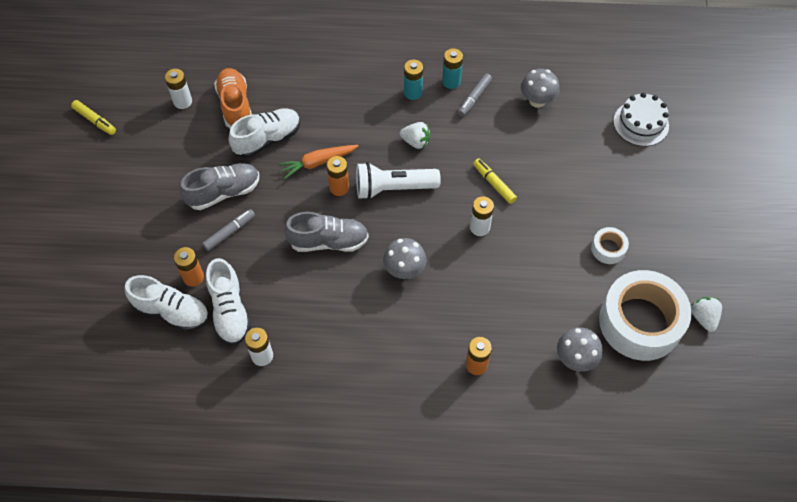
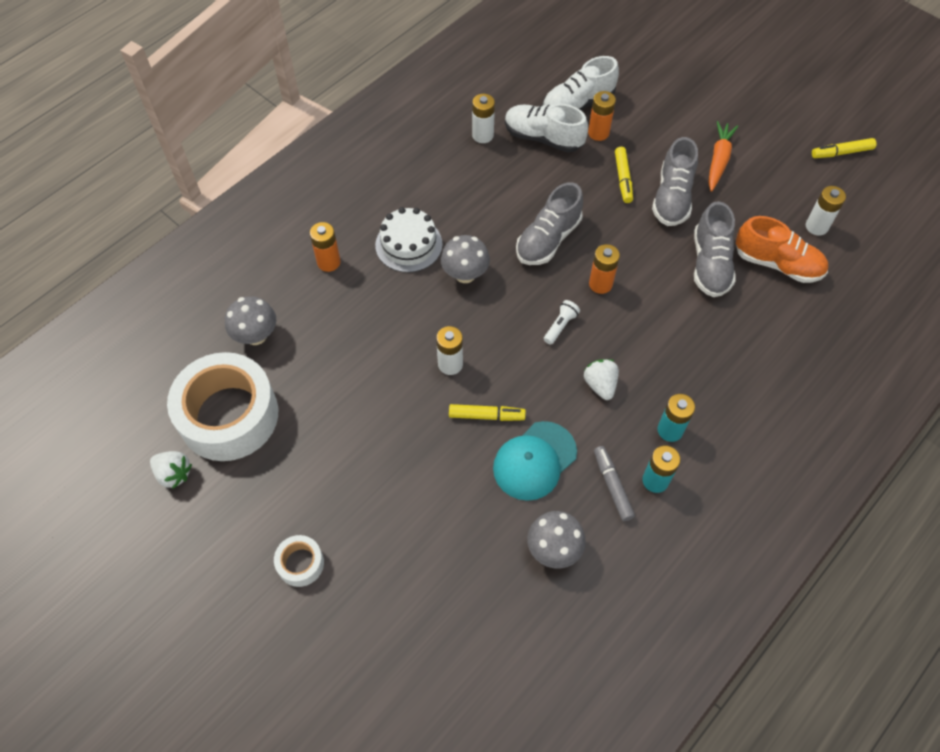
camera: 130 degrees right, 0 degrees up
(229, 232) = (623, 178): grey marker -> yellow marker
(267, 139) = (710, 264): white shoe -> grey shoe
(318, 163) = (645, 286): orange carrot -> orange carrot (718, 160)
(393, 188) = (560, 326): white flashlight -> white flashlight, size x0.46
(416, 142) = (600, 385): white strawberry -> white strawberry turned 105 degrees clockwise
(497, 141) = (534, 461): none -> turquoise cap
(608, 249) = (320, 456): white tape -> white tape (300, 563)
(641, 123) = (424, 638): white cake -> white cake (408, 244)

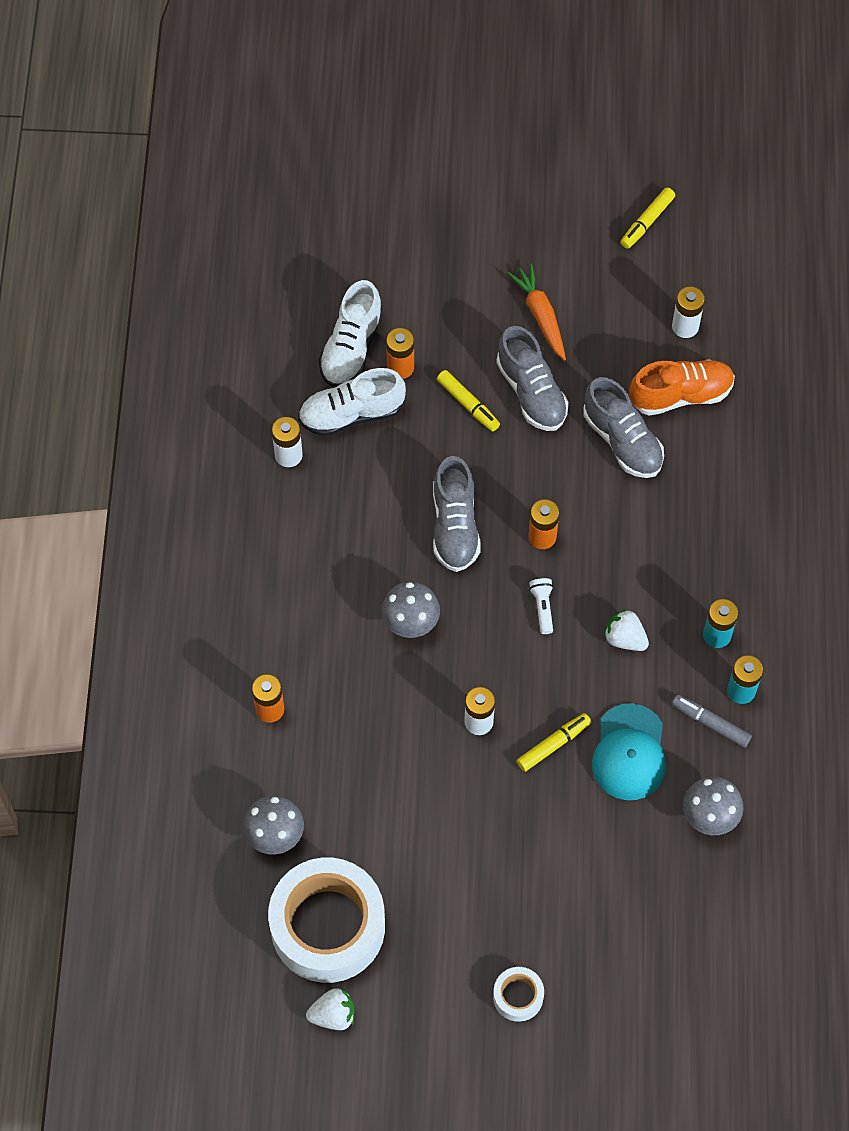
camera: 40 degrees left, 5 degrees up
(408, 244) = (329, 632): white cake -> none

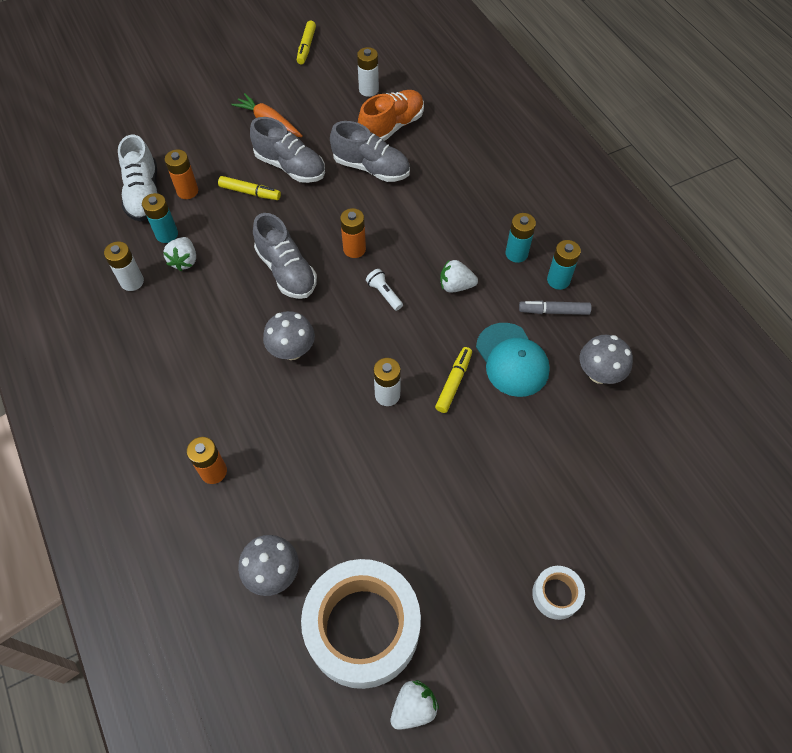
camera: 30 degrees left, 5 degrees down
(351, 413) = (167, 234): white shoe -> turquoise battery
(354, 457) = (184, 261): none -> white strawberry

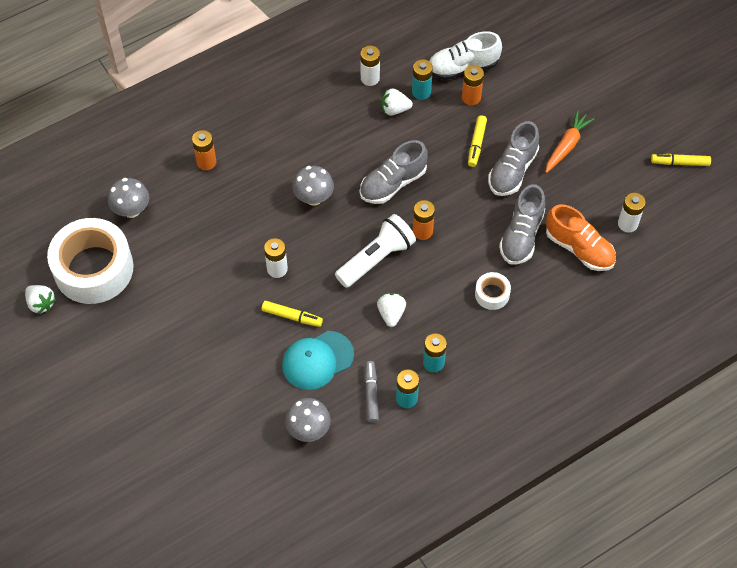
camera: 85 degrees right, 0 degrees up
(384, 294) = (376, 258): white flashlight -> white flashlight, size x2.17
(556, 594) = (116, 392): white tape -> white tape (492, 294)

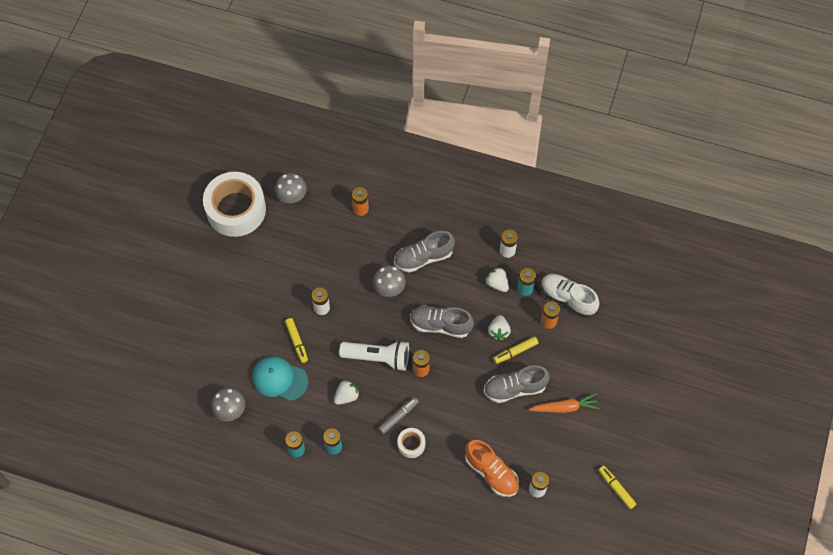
camera: 50 degrees right, 5 degrees up
(41, 303) = (190, 202): white strawberry -> white strawberry (498, 331)
(371, 394) = (282, 427): grey marker -> grey marker (398, 416)
(521, 236) = (470, 430): grey shoe -> grey shoe (423, 257)
(579, 248) = (491, 472): orange shoe -> orange shoe turned 45 degrees counterclockwise

